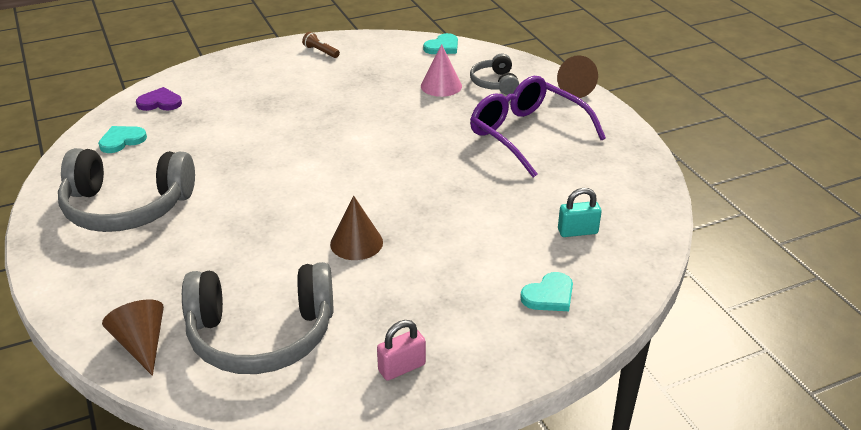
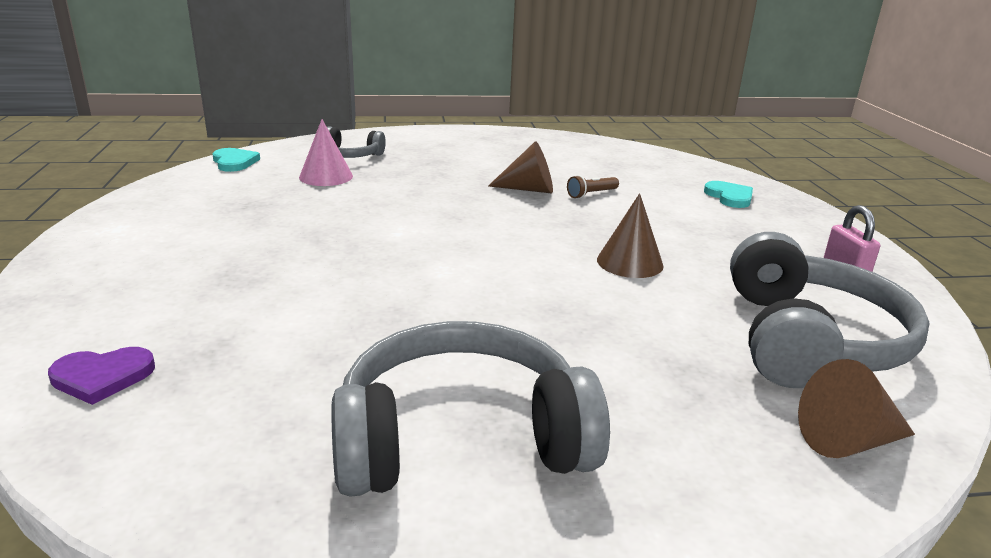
camera: 75 degrees left, 10 degrees down
(122, 140) = (206, 434): turquoise heart -> none
(127, 207) = (462, 438): grey headphones -> grey headphones turned 120 degrees counterclockwise
(160, 102) = (102, 377): purple heart -> purple heart turned 120 degrees counterclockwise
(321, 51) = (133, 223): brown flashlight -> brown flashlight (591, 194)
(526, 134) = (464, 161): purple glasses -> none
(572, 88) = (398, 133): brown cone -> brown cone (529, 189)
(577, 231) = (637, 172): turquoise padlock -> none

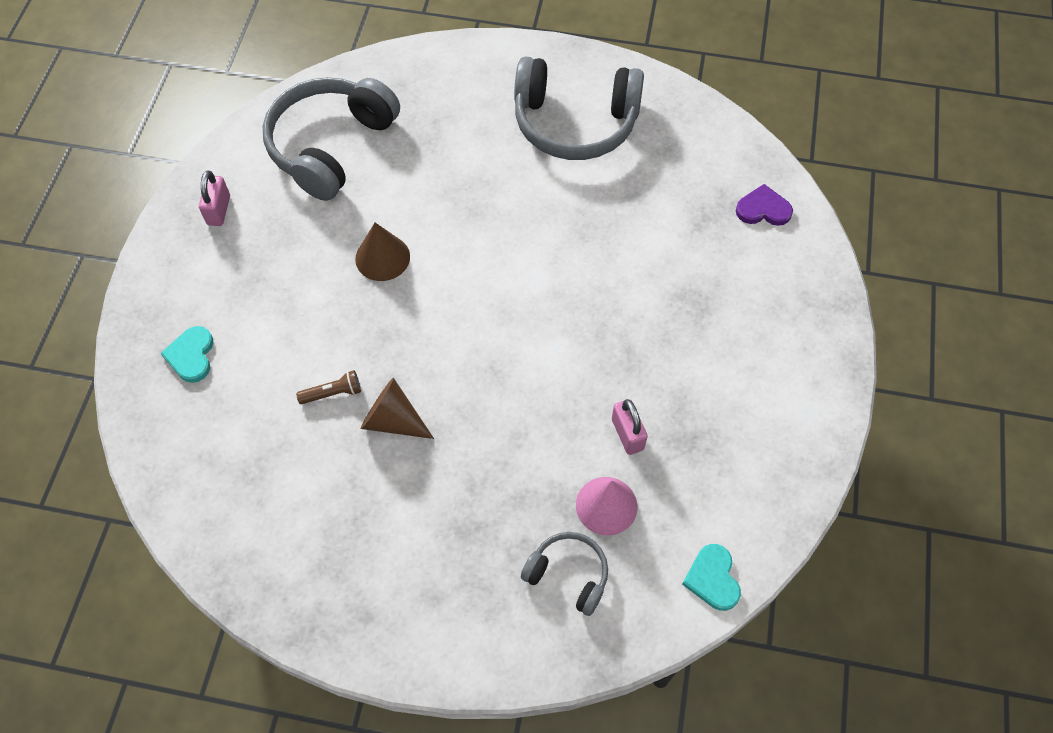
camera: 160 degrees left, 35 degrees up
(312, 202) = (627, 434): none -> pink padlock
(847, 441) = (385, 78): brown cone -> none

